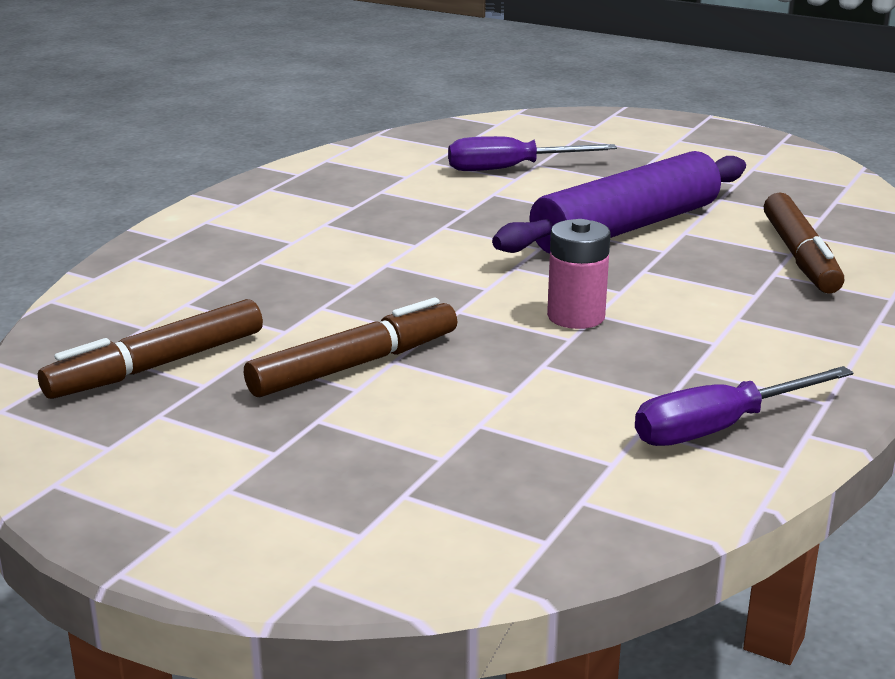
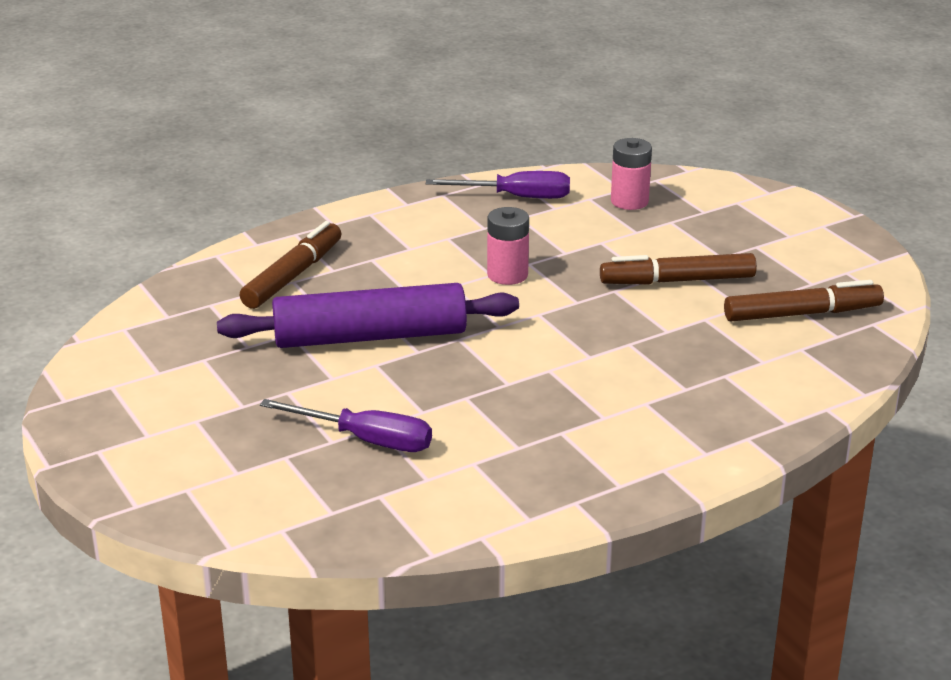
camera: 150 degrees left, 5 degrees up
(542, 474) = (629, 201): none -> pink battery

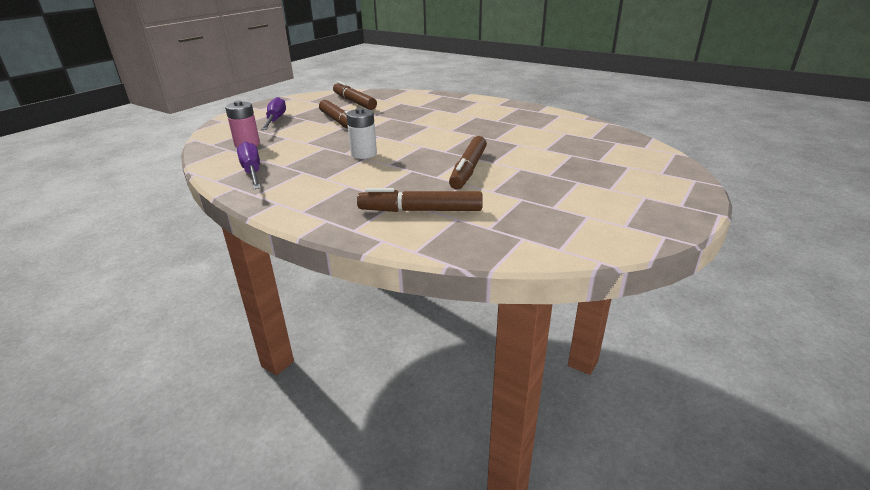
camera: 115 degrees left, 0 degrees up
(366, 440) = (559, 148): purple screwdriver -> purple screwdriver (275, 120)
(370, 336) = (468, 169): purple rolling pin -> brown marker
(507, 275) = (364, 154): pink battery -> white battery

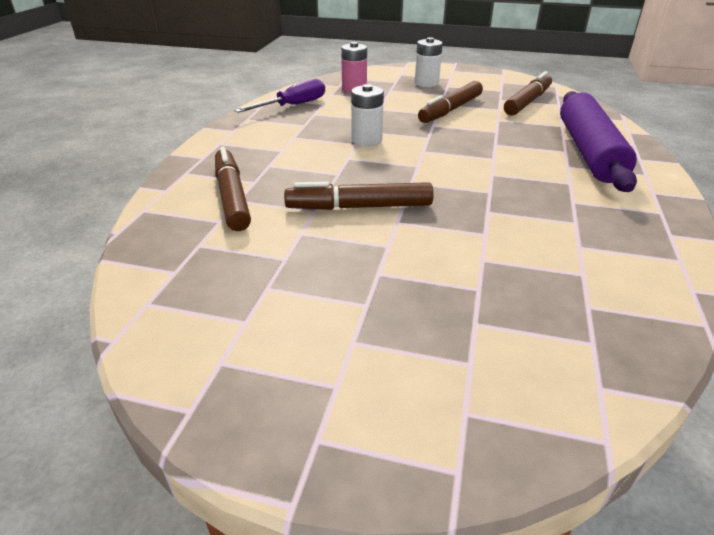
camera: 70 degrees right, 5 degrees up
(275, 120) = (426, 83): purple screwdriver -> white battery
(442, 105) = (588, 151): none -> purple rolling pin

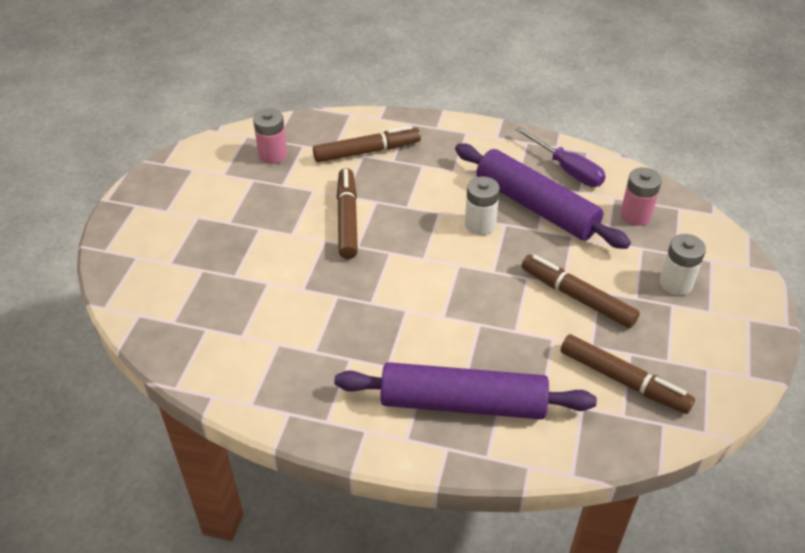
camera: 90 degrees right, 10 degrees up
(211, 270) = (273, 155): none -> pink battery
(342, 118) = (536, 206): none -> purple rolling pin

